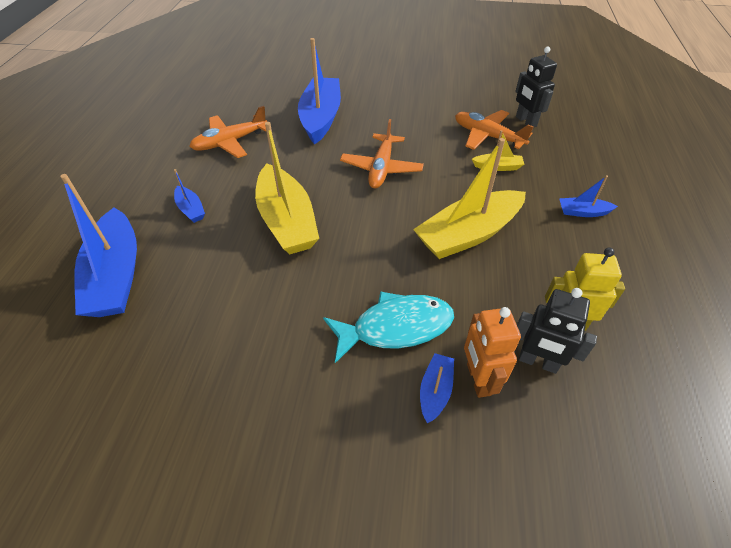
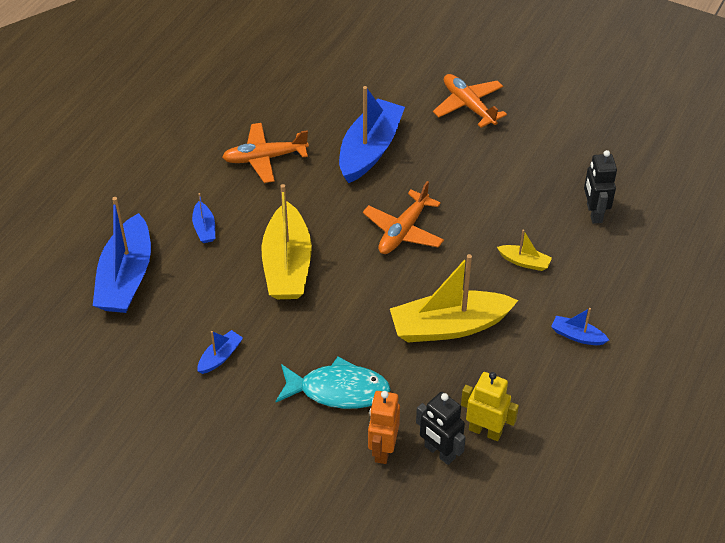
camera: 20 degrees right, 0 degrees up
(435, 391) = (344, 447): blue boat -> blue boat (220, 357)
(487, 136) = (538, 221): orange plane -> orange plane (468, 106)

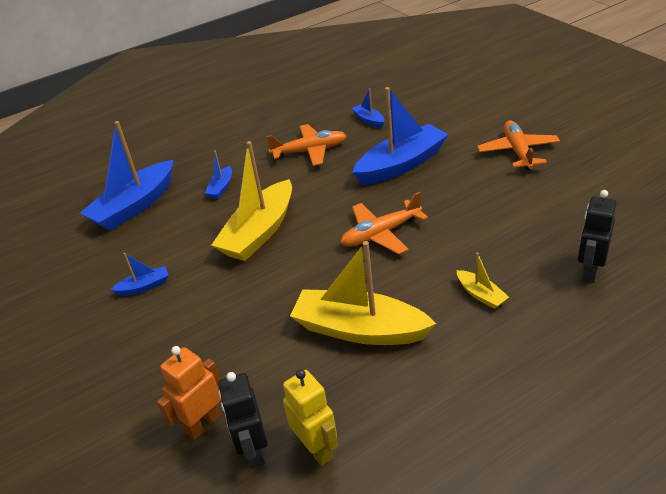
camera: 35 degrees right, 10 degrees down
(264, 158) = (310, 151): orange plane -> orange plane turned 150 degrees clockwise
(338, 390) = (211, 351): turquoise fish -> none
(577, 336) = (490, 387): blue boat -> blue boat (369, 120)

